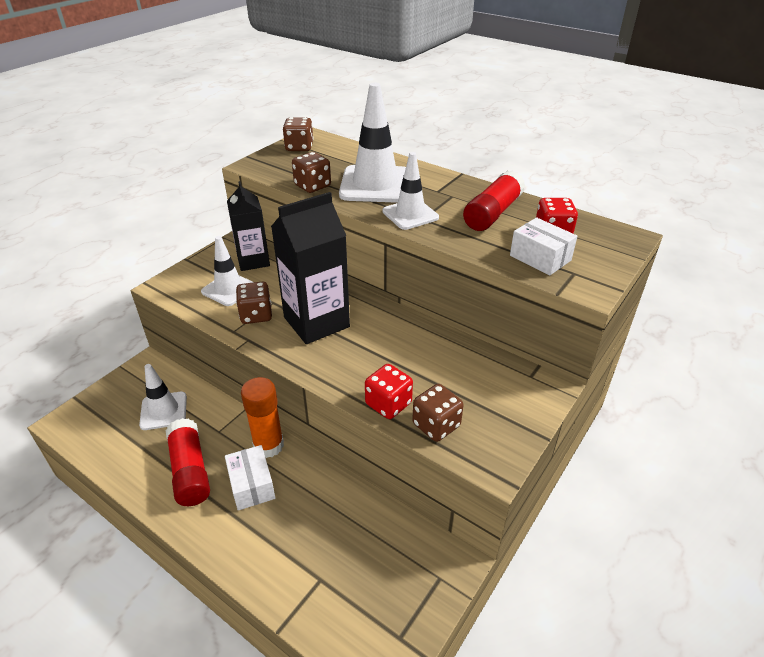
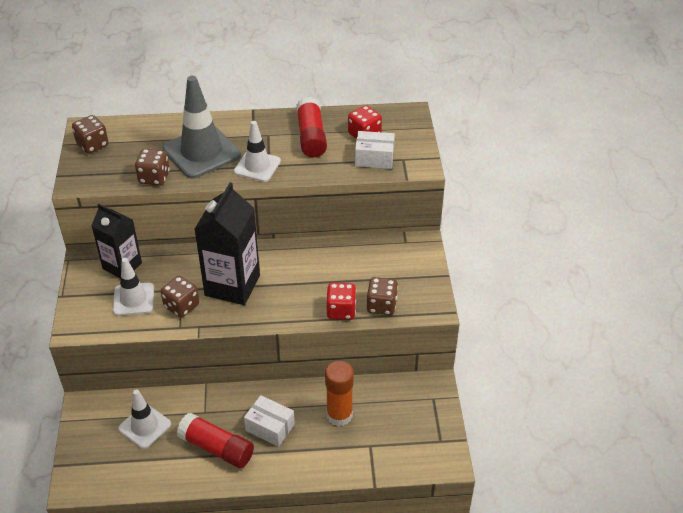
camera: 40 degrees left, 5 degrees up
(268, 445) = (252, 397): orange glue stick -> orange glue stick (339, 415)
(375, 185) = (201, 152): white traffic cone -> grey traffic cone

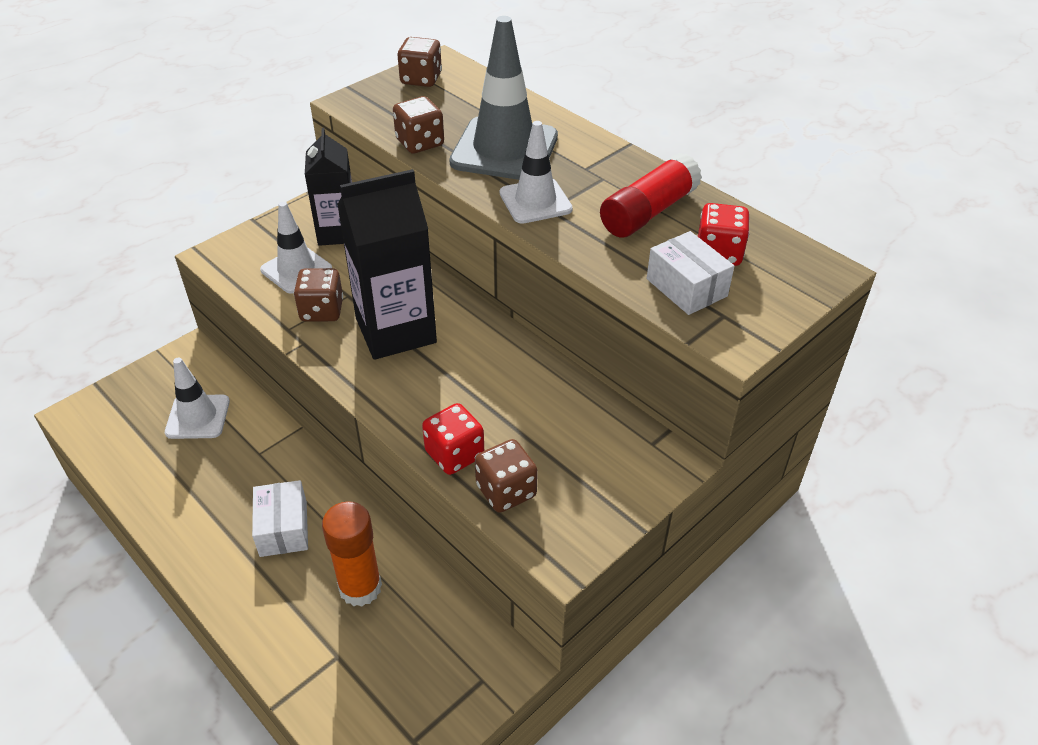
camera: 50 degrees right, 0 degrees up
(217, 448) = (213, 499): red glue stick -> none

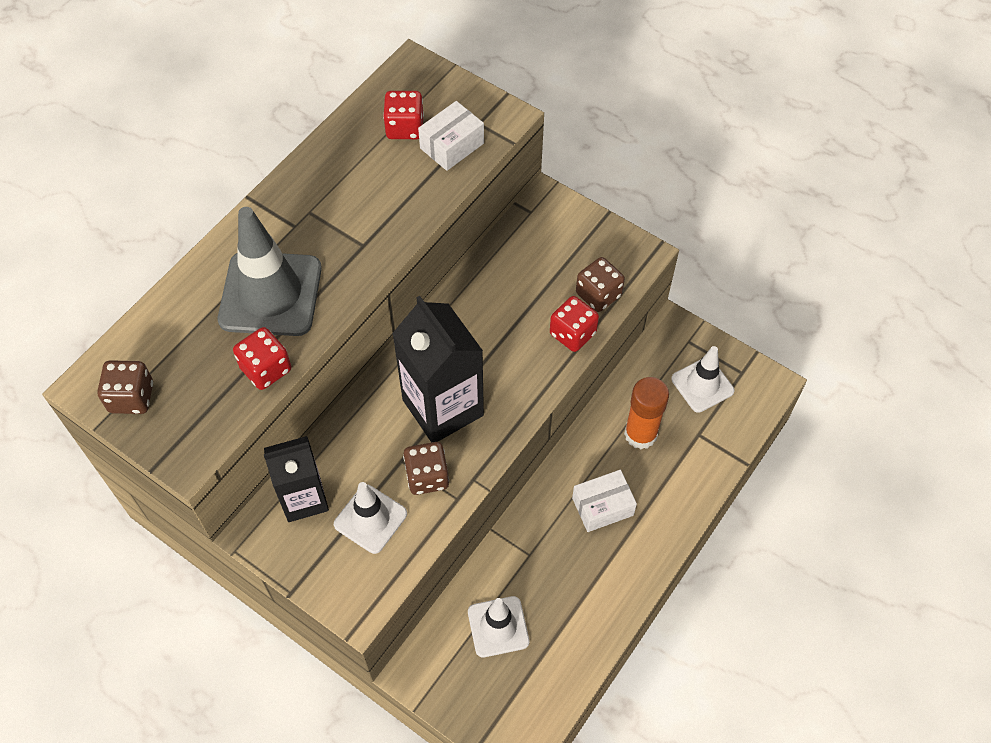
camera: 100 degrees left, 15 degrees up
(420, 143) = (266, 369): brown dice -> red dice
(535, 201) = (353, 257): white traffic cone -> white traffic cone (702, 385)
(648, 212) = (356, 175): red glue stick -> none

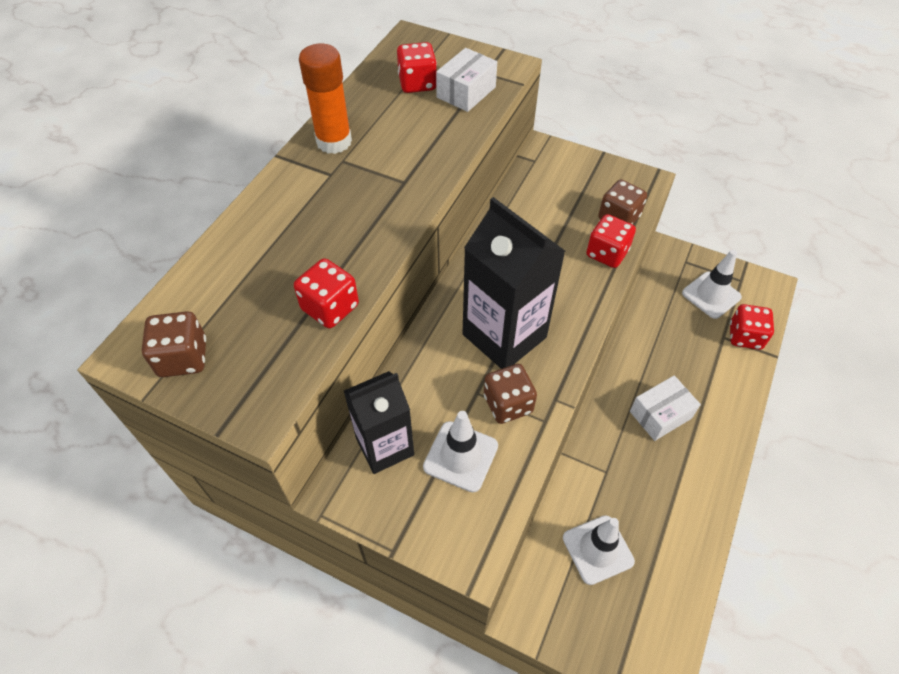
camera: 10 degrees left, 5 degrees down
(270, 294) = (319, 236): grey traffic cone -> none
(640, 434) = (672, 345): orange glue stick -> orange glue stick (334, 142)
(722, 437) = (745, 336): none -> red dice

